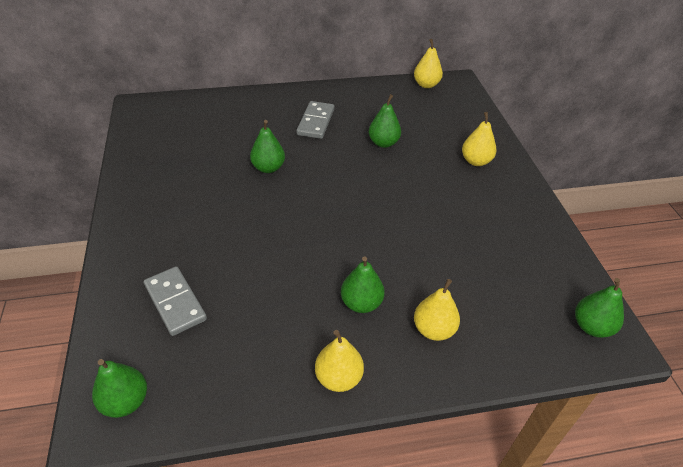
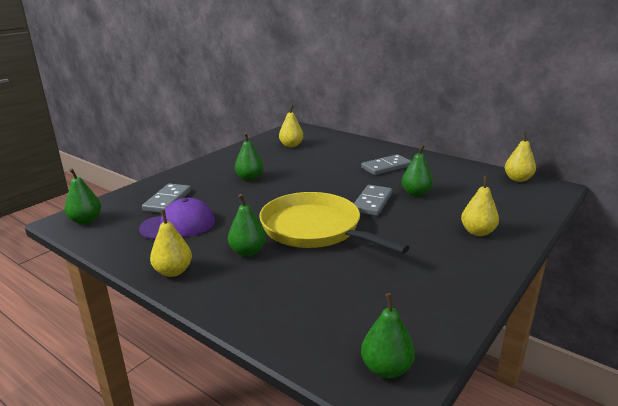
camera: 50 degrees right, 20 degrees down
(245, 323) = (178, 225): none -> purple cap
(268, 168) = (314, 174): green pear -> green pear (249, 178)
(368, 175) = (372, 202): none -> grey domino
(371, 237) = (314, 229): none -> yellow pan
(433, 329) = (264, 289): yellow pear -> yellow pear (291, 145)

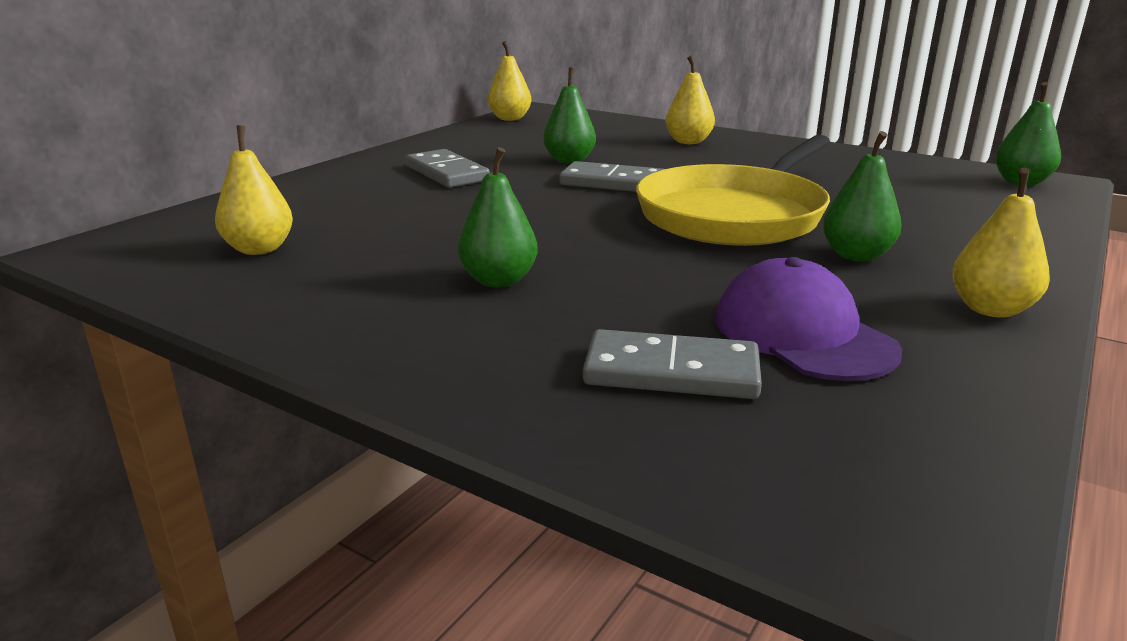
camera: 95 degrees left, 0 degrees up
(86, 220) = (885, 500): green pear -> none

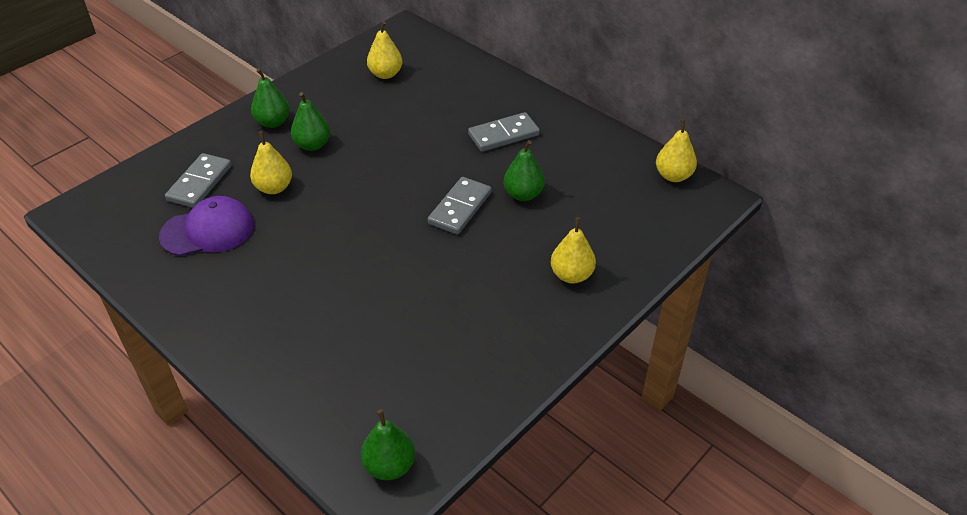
camera: 100 degrees right, 20 degrees up
(735, 215) = (372, 252): yellow pan -> none
(856, 255) = (283, 285): green pear -> green pear (273, 122)
(990, 309) = (193, 310): yellow pear -> yellow pear (274, 188)

